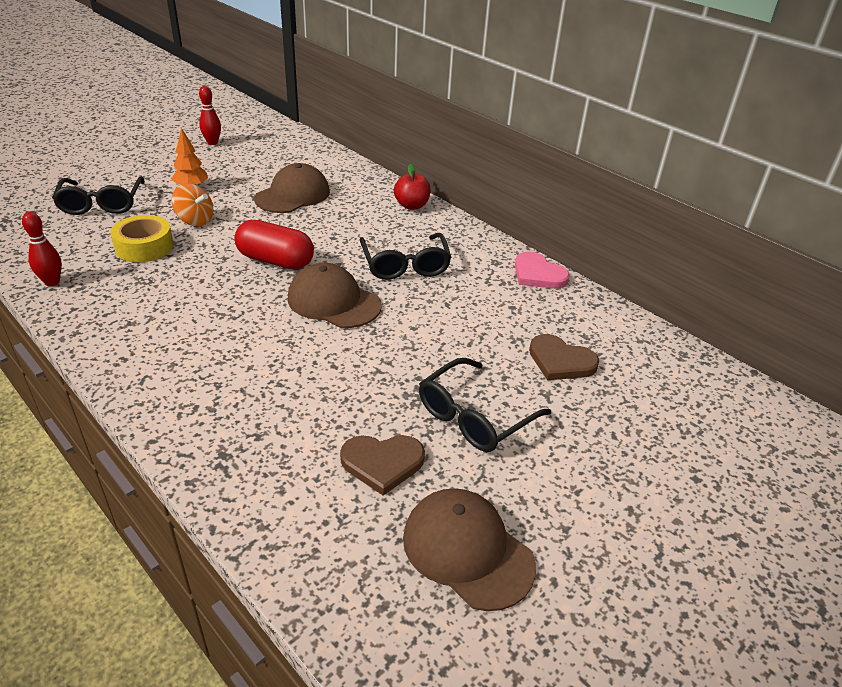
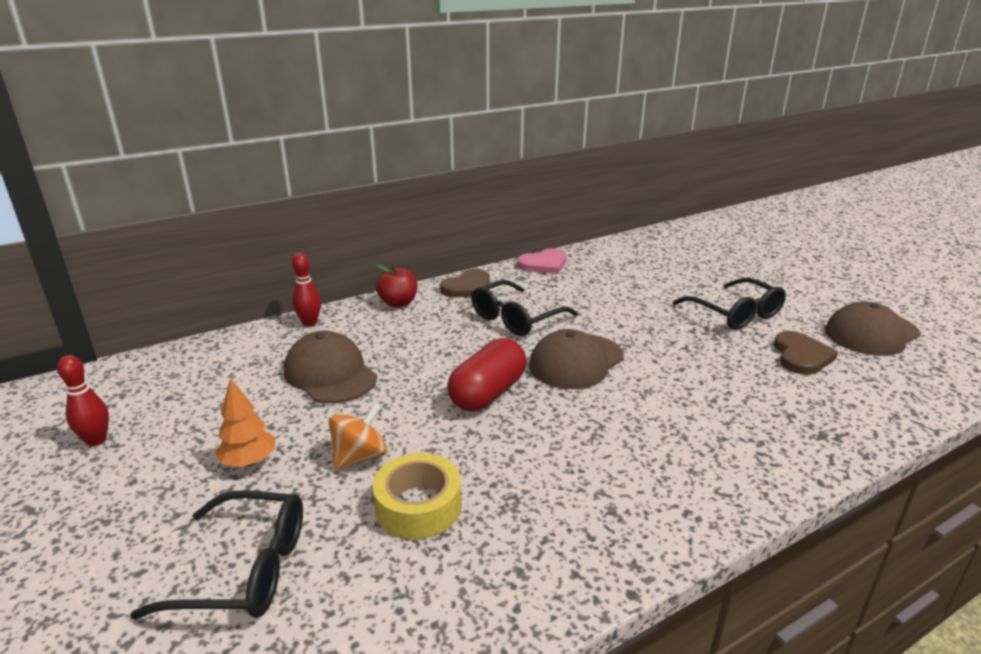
camera: 75 degrees left, 10 degrees down
(52, 282) = (497, 609): red bowling pin -> red bowling pin (309, 323)
(405, 265) = (516, 318): black glasses -> black glasses turned 135 degrees clockwise
(560, 361) = (663, 274): brown heart -> brown heart (468, 287)

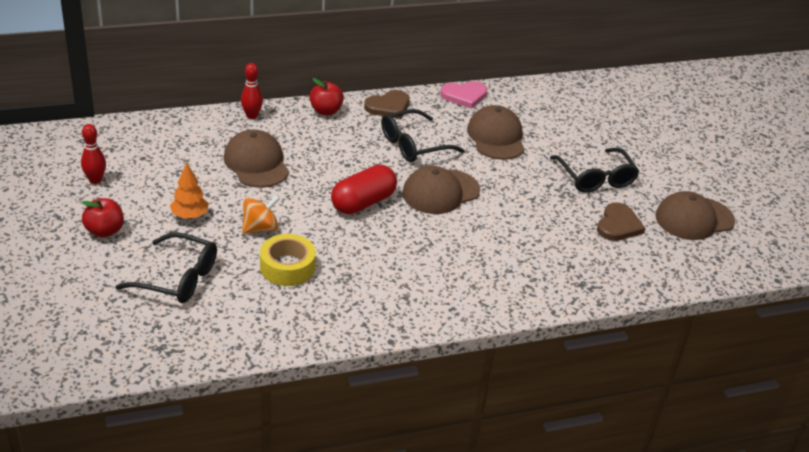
camera: 10 degrees right, 10 degrees up
(111, 516) = (105, 231): none -> red apple
(602, 295) = (496, 137): none -> brown cap

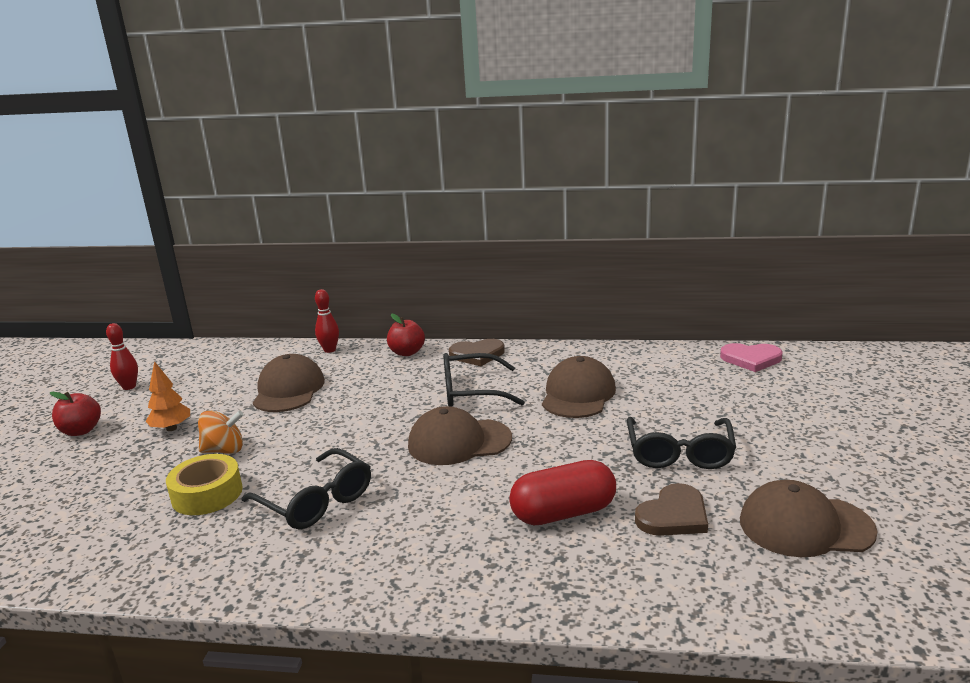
camera: 30 degrees right, 15 degrees down
(178, 278) = (88, 486): black glasses -> black glasses (316, 501)
(363, 202) = (359, 440): red capsule -> red capsule (563, 513)
(464, 95) = (573, 352): pink heart -> pink heart (751, 359)

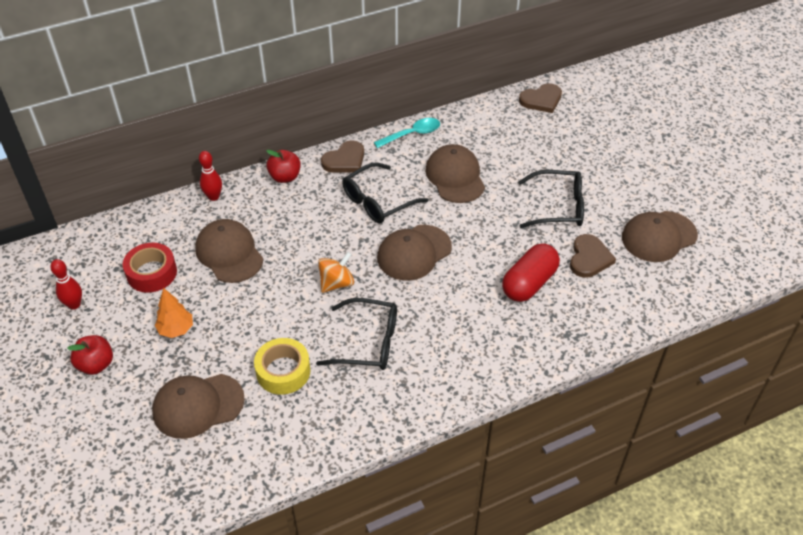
camera: 35 degrees left, 25 degrees up
(102, 491) = (198, 405): none -> brown cap
(211, 384) = (152, 273): none -> red tape
(224, 450) = (248, 331): orange spinning top -> orange spinning top (336, 283)
(568, 352) = (412, 134): none -> turquoise spoon
(679, 453) = (558, 207): black glasses -> black glasses turned 60 degrees counterclockwise
(751, 359) = (541, 100): pink heart -> brown heart

